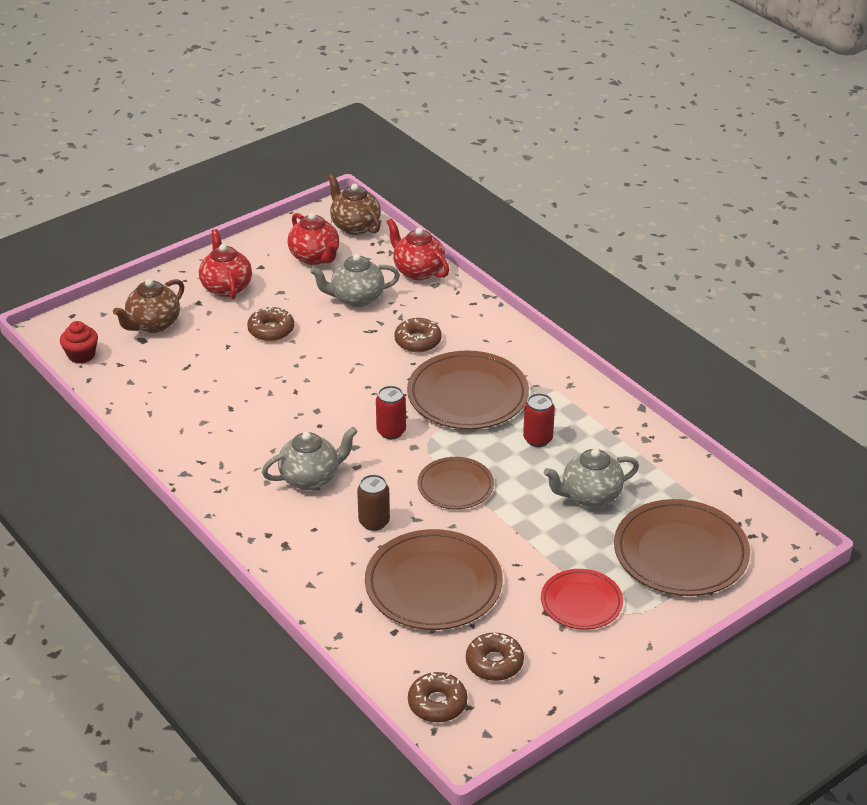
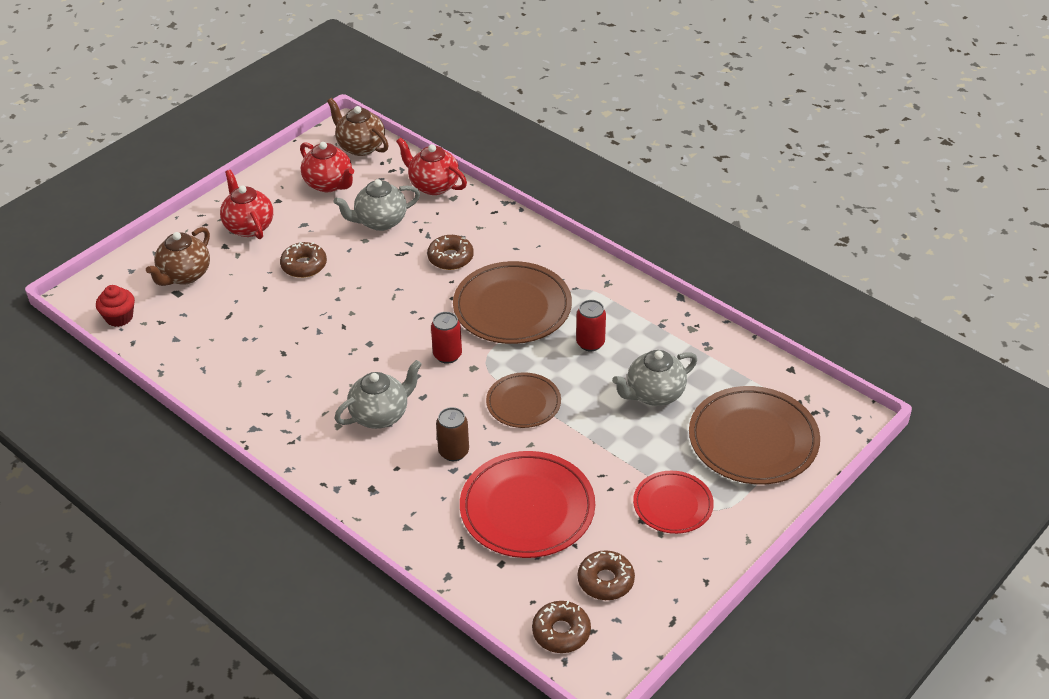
camera: 10 degrees left, 5 degrees up
(433, 585) = (527, 509): brown plate -> red plate

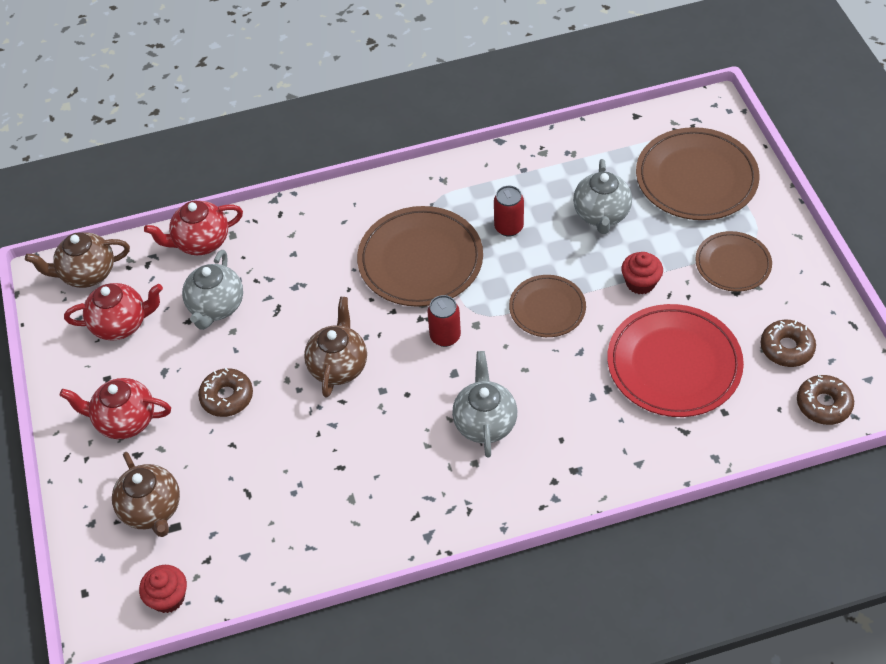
camera: 55 degrees left, 10 degrees up
(374, 309) = (338, 366): none -> brown teapot
(450, 258) = (316, 275): brown donut -> none
(453, 452) = (571, 387): brown can -> none
(599, 450) = (640, 283): none -> red cupcake
(673, 505) = (732, 264): red plate -> brown plate

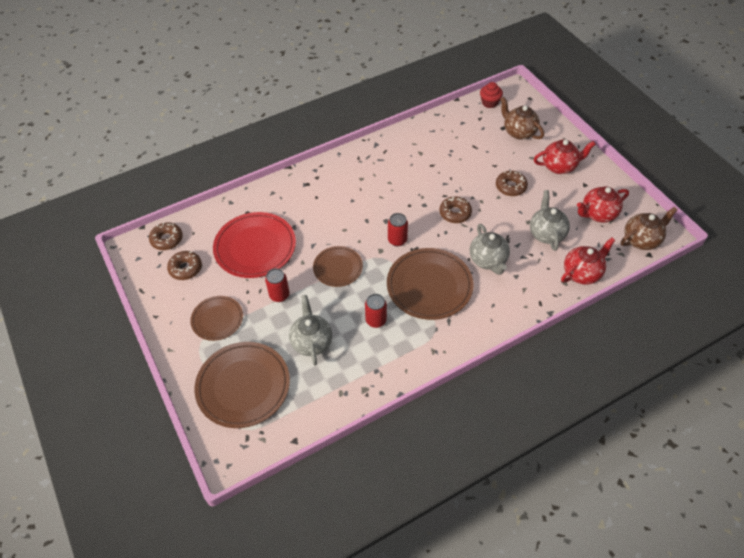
camera: 165 degrees right, 0 degrees up
(338, 366) = (455, 213): brown teapot -> brown donut
(485, 422) = (360, 198): grey teapot -> grey teapot (488, 260)
(640, 283) = (279, 295): red cupcake -> red can

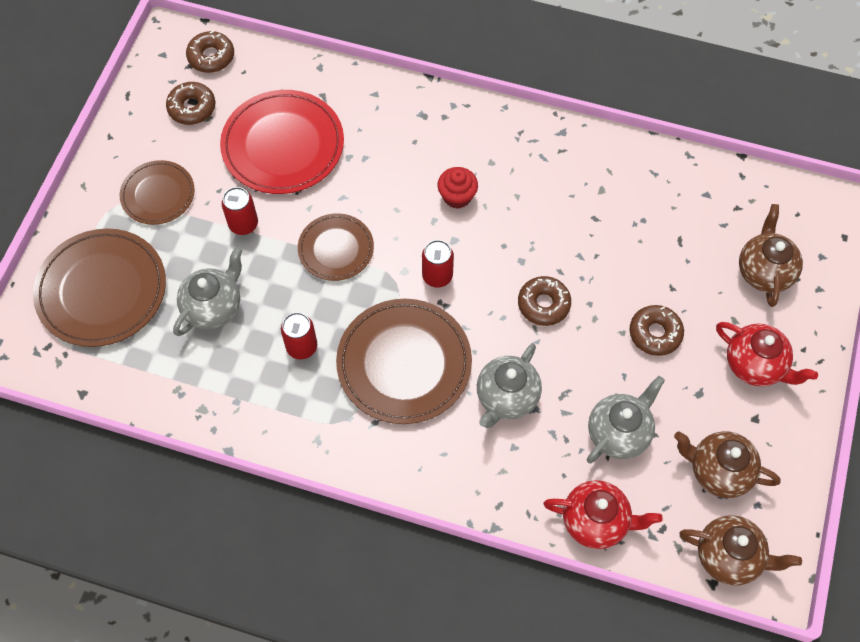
camera: 45 degrees right, 10 degrees up
(489, 102) = (779, 197): red cupcake -> red cupcake (457, 196)
(597, 214) = (718, 471): red teapot -> brown teapot

